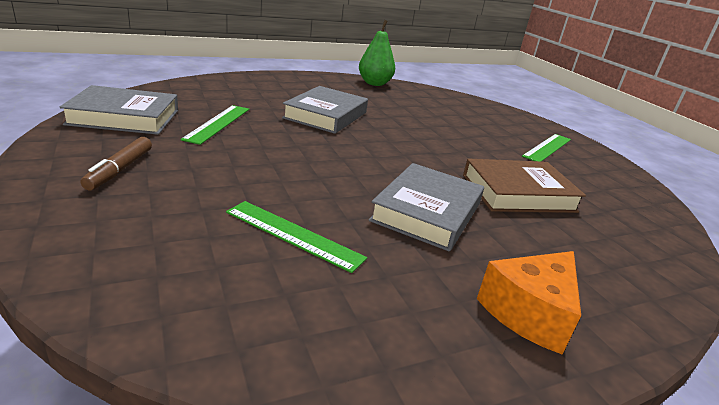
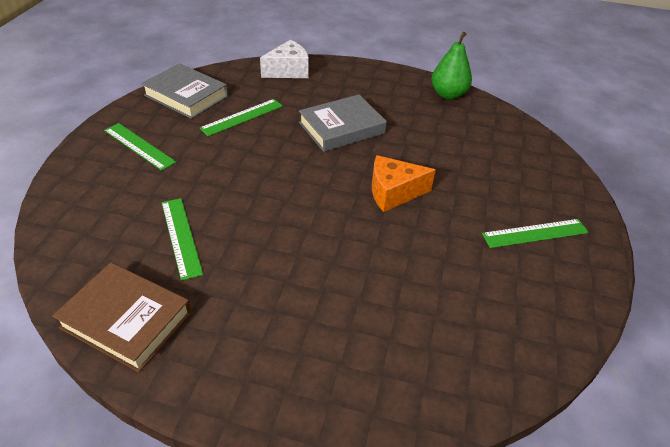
camera: 40 degrees right, 15 degrees up
(120, 170) = (139, 146): brown marker -> green ruler
(217, 85) = (288, 71): none -> white cheese
(427, 212) = (296, 256): grey book -> none
(518, 193) = (408, 271): brown book -> brown book (126, 320)
(529, 313) = (254, 366): orange cheese -> orange cheese (393, 192)

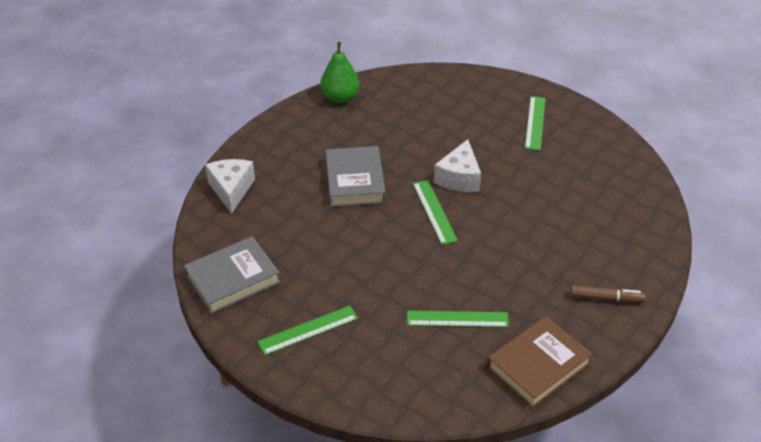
camera: 65 degrees left, 0 degrees up
(242, 117) = (298, 244): green ruler -> green ruler (434, 212)
(261, 368) = (606, 298): none -> brown marker
(393, 192) = (459, 178): orange cheese -> white cheese

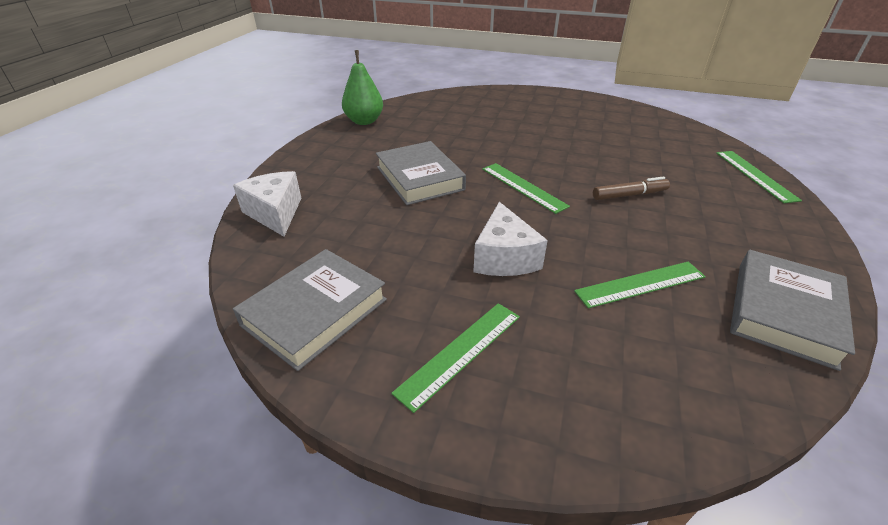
camera: 20 degrees left, 5 degrees down
(459, 178) = (525, 157): white cheese -> white cheese (504, 257)
(535, 123) = (557, 110): green ruler -> green ruler (755, 175)
(538, 366) = (783, 312): brown book -> grey book
(606, 298) = (767, 223): brown marker -> brown marker (629, 195)

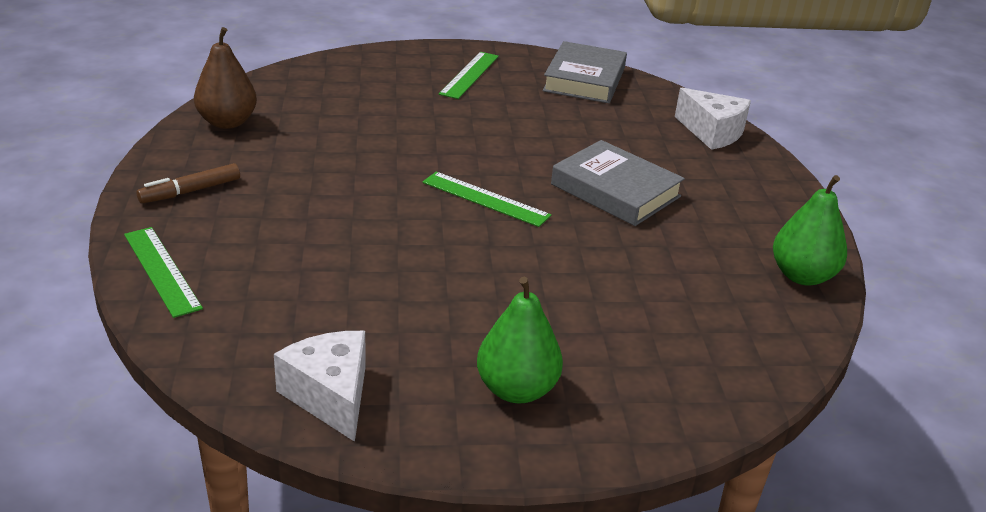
camera: 155 degrees right, 5 degrees down
(504, 257) = (469, 128): white cheese -> white cheese (330, 396)
(550, 107) = (516, 389): none -> green pear
(629, 195) = (352, 209): brown marker -> brown marker (190, 191)
(640, 284) = (345, 125): green ruler -> none
(783, 312) = (227, 122): grey book -> brown pear

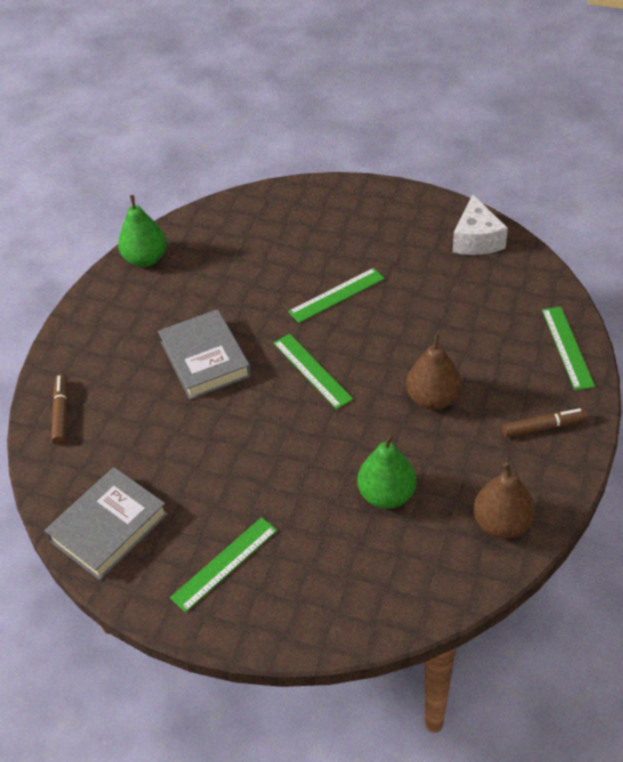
camera: 150 degrees left, 15 degrees up
(329, 196) = (433, 398): none -> brown pear
(509, 278) = (336, 295): none -> green ruler
(516, 389) = (375, 224): green pear -> green pear (386, 495)
(712, 132) = (61, 413): white cheese -> brown marker

